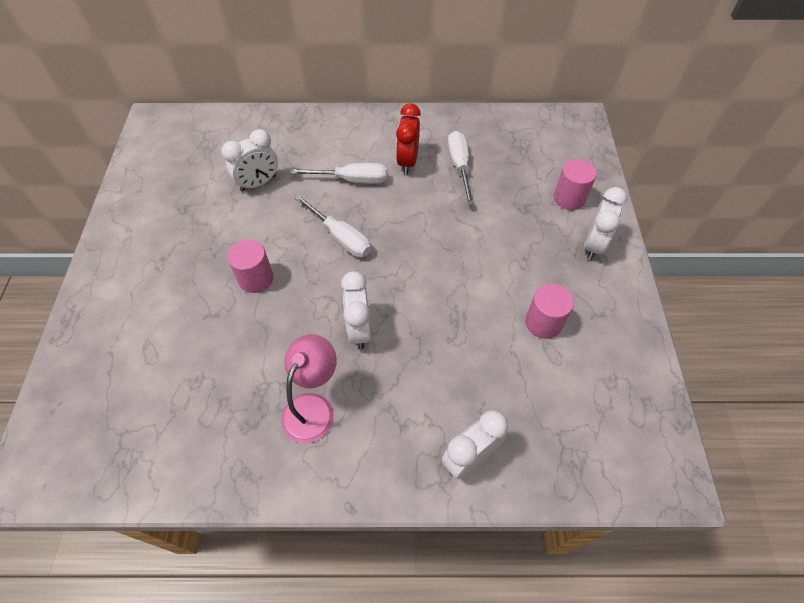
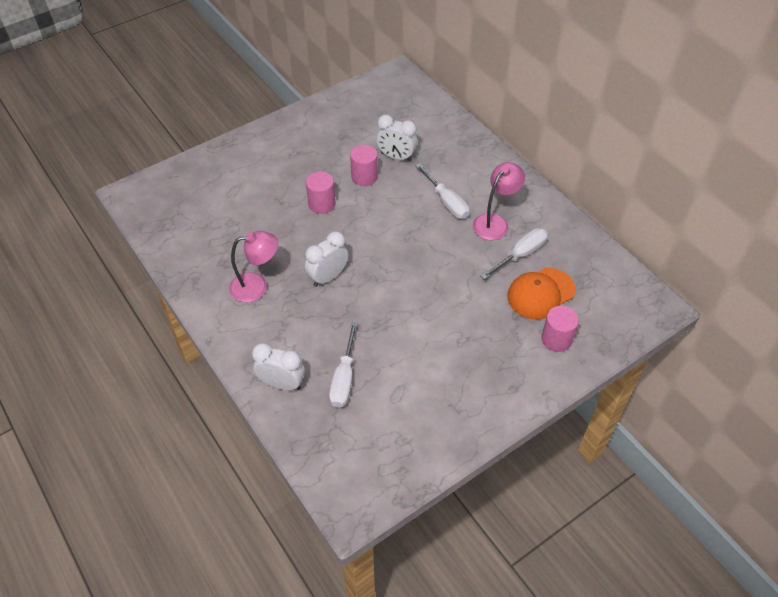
camera: 55 degrees right, 5 degrees down
(341, 237) = (391, 225): white screwdriver -> white screwdriver (344, 378)
(407, 161) = (495, 222): red clock -> pink lamp
(512, 179) = (540, 293): none -> orange cap
(543, 323) = (418, 376): pink cylinder -> pink cylinder (364, 177)
(593, 245) = (521, 376): white clock -> none

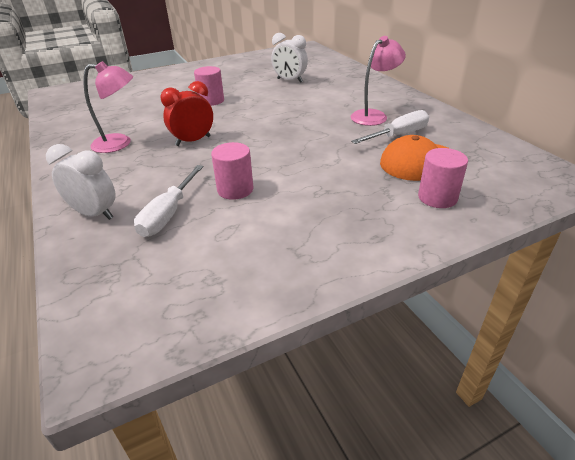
camera: 10 degrees right, 15 degrees down
(328, 277) = (193, 141): white clock -> red clock
(364, 177) = (257, 89): pink cylinder -> pink cylinder (235, 189)
(446, 202) = (328, 103): white screwdriver -> none

